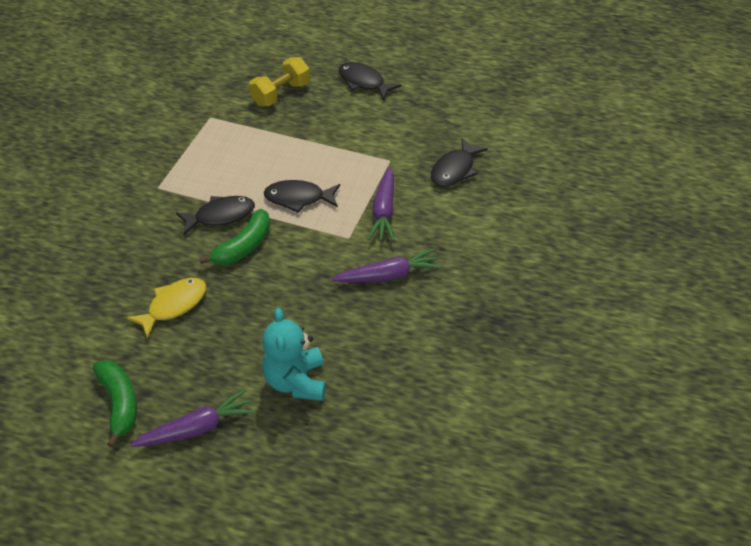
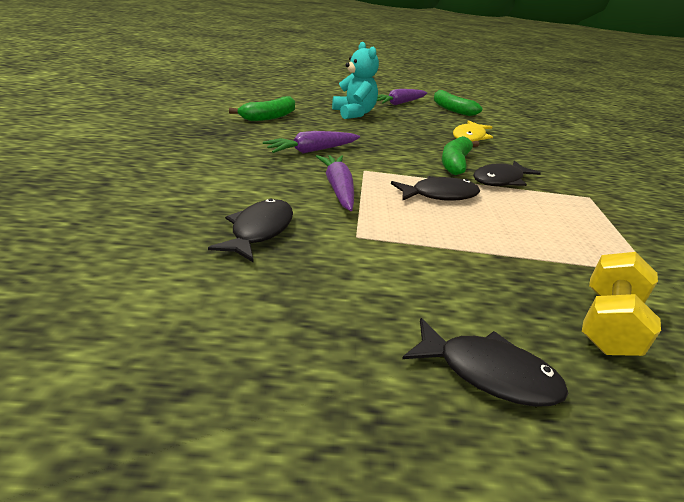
camera: 160 degrees right, 15 degrees down
(422, 365) = (269, 117): none -> green banana

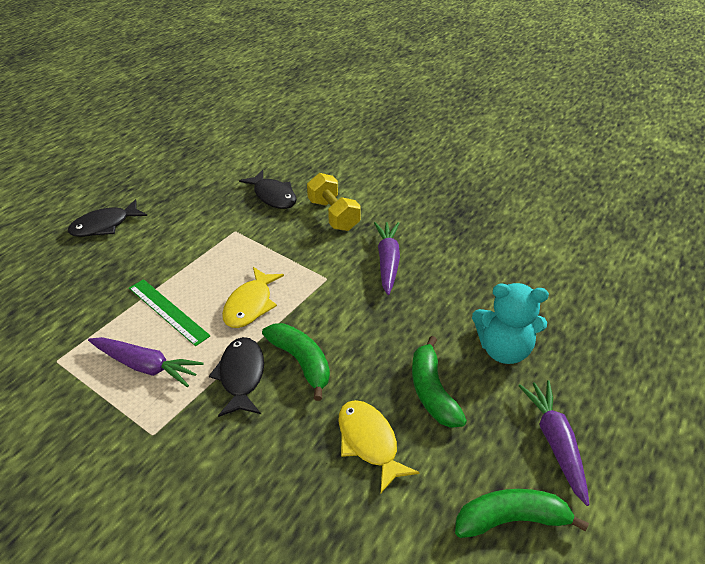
camera: 125 degrees right, 10 degrees up
(269, 117) = (500, 262): green banana -> green banana (432, 391)
(338, 189) = (303, 248): purple carrot -> purple carrot (146, 366)
(439, 195) = (250, 305): black fish -> yellow fish
(510, 233) = (168, 311): none -> green ruler
(607, 323) = (68, 290): yellow dumbbell -> yellow dumbbell (333, 215)

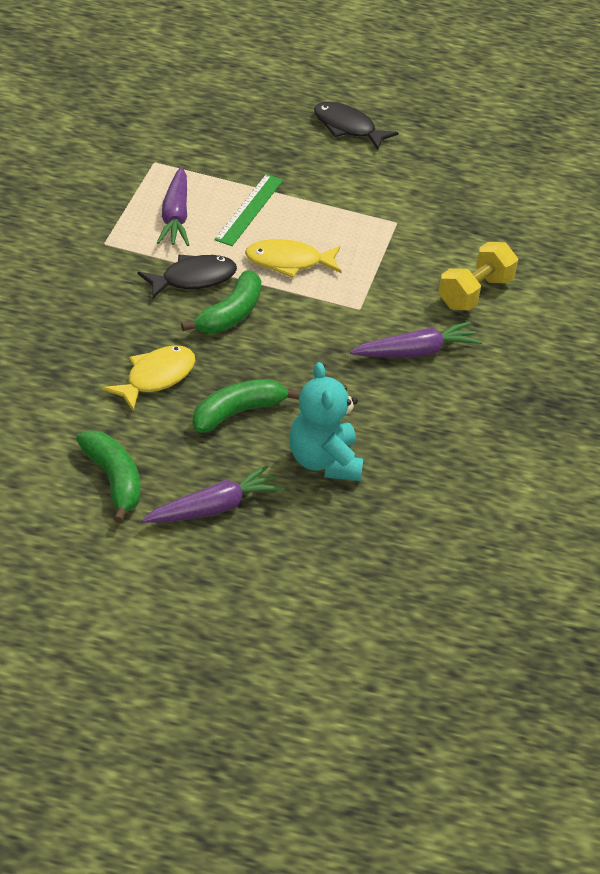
camera: 65 degrees right, 0 degrees up
(273, 196) = (479, 236): black fish -> none

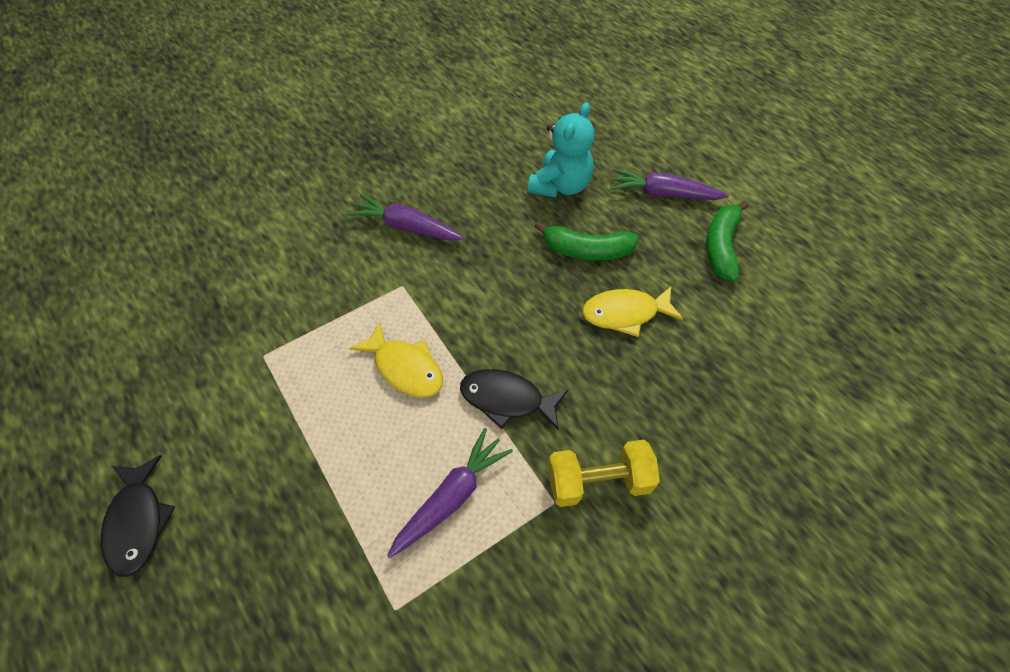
camera: 135 degrees left, 15 degrees up
(230, 314) = (511, 340): green banana -> none
(249, 209) = (371, 458): green ruler -> none
(475, 293) = (300, 249): yellow dumbbell -> yellow dumbbell (598, 481)

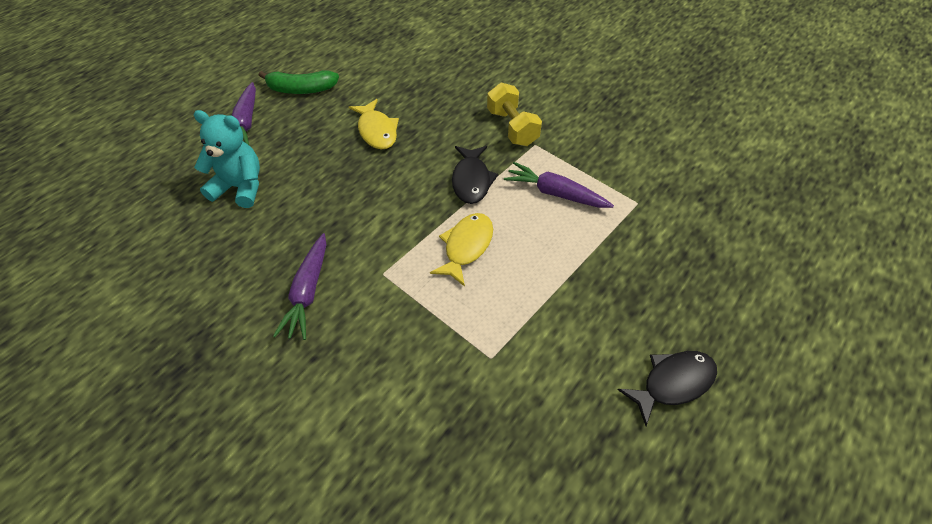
camera: 105 degrees left, 5 degrees down
(586, 250) = (317, 159): green banana -> none

